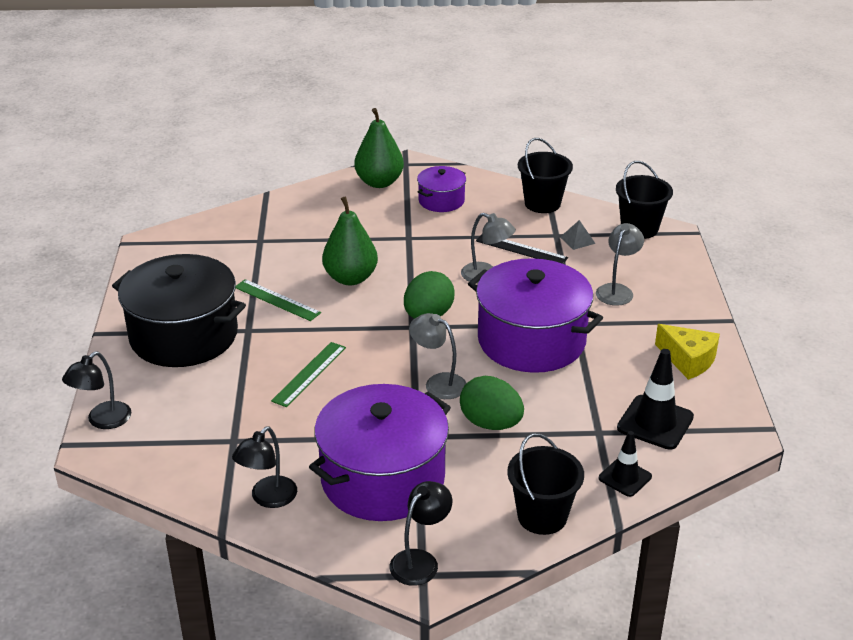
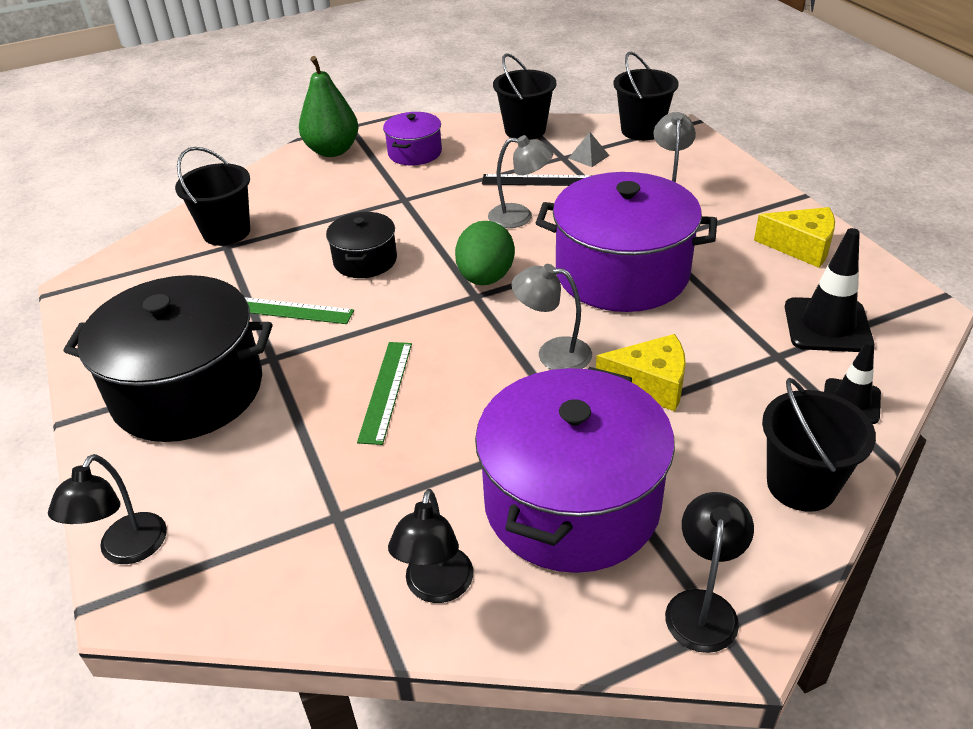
camera: 20 degrees left, 5 degrees up
(265, 229) = (226, 232): none -> black bucket
(350, 278) = (365, 260): green pear -> black pot
(490, 423) = (650, 384): green egg -> yellow cheese

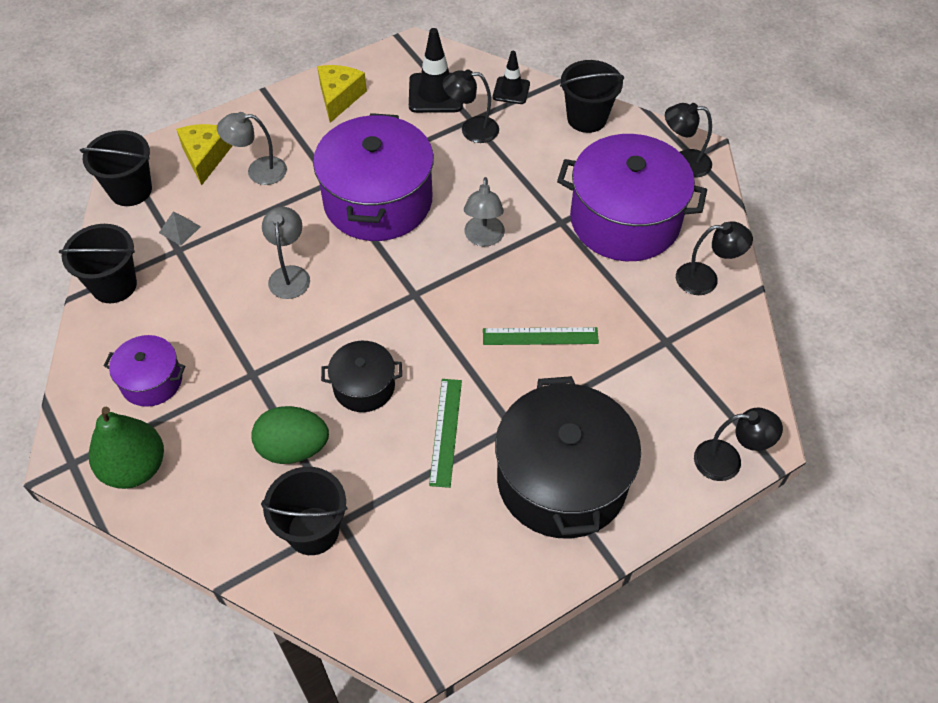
camera: 100 degrees left, 15 degrees up
(485, 278) = (389, 290): green egg -> green egg (293, 448)
(537, 180) = (223, 266): black ruler -> none
(650, 384) = (510, 184): yellow cheese -> yellow cheese (205, 157)
(756, 355) = (471, 129): none -> black lamp

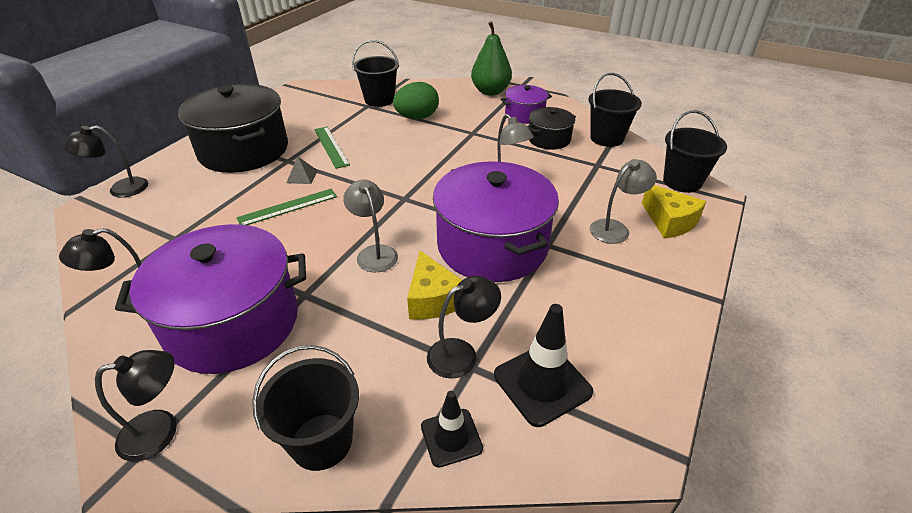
camera: 150 degrees right, 15 degrees down
(179, 229) = (613, 174): grey pyramid -> grey pyramid (302, 176)
(339, 97) = (637, 326): yellow cheese -> yellow cheese (433, 299)
(364, 386) = (399, 148): black pot -> black pot (549, 139)

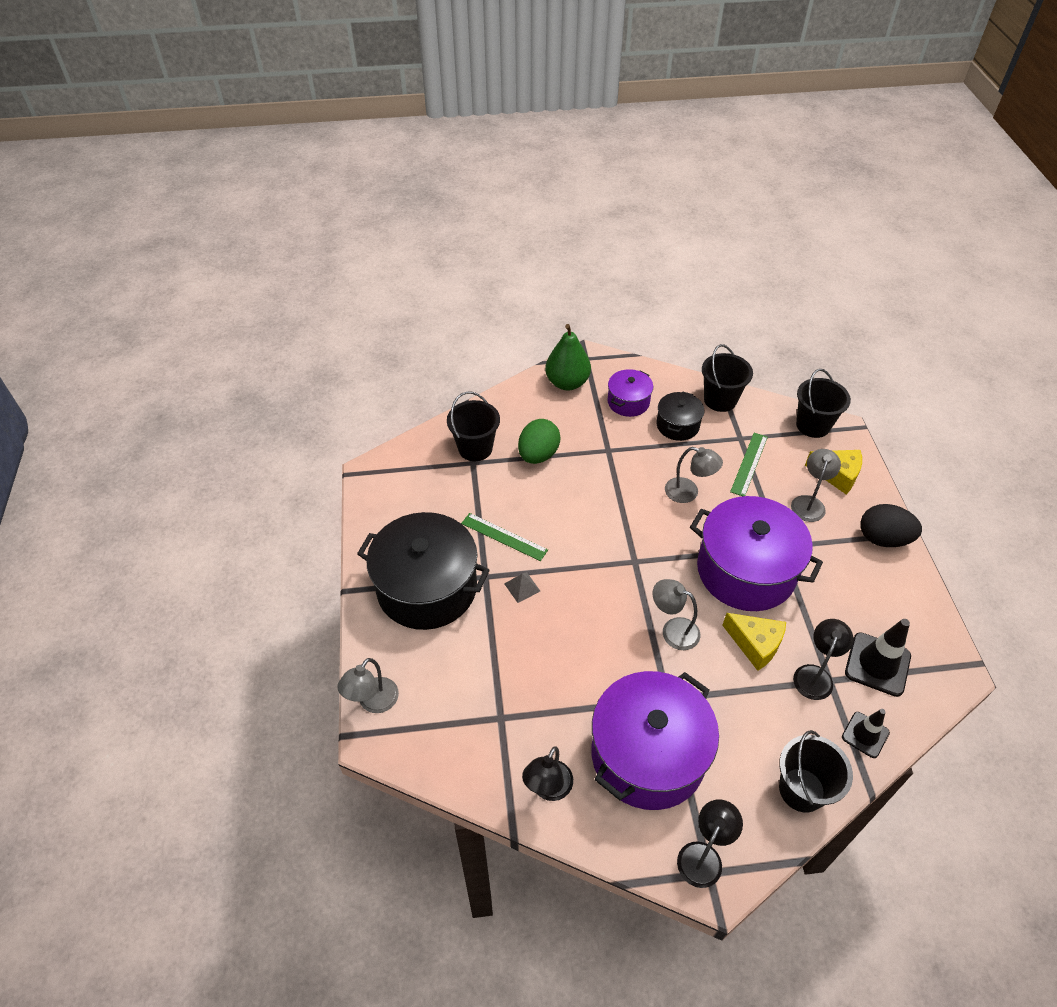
camera: 35 degrees left, 10 degrees up
(120, 189) = (373, 702): black lamp -> grey lamp
(288, 207) = (553, 627): green ruler -> green ruler (749, 464)
(669, 287) = (883, 539): none -> black egg

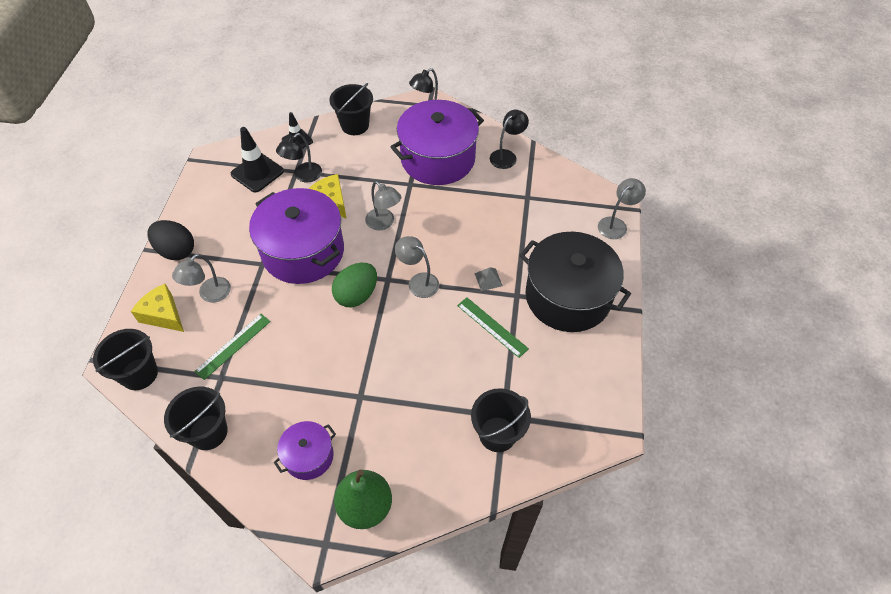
camera: 165 degrees left, 5 degrees up
(538, 455) = (433, 408): green egg -> green egg (356, 295)
(677, 425) = (273, 409): black pot -> none
(688, 493) = (308, 330): grey lamp -> grey lamp (418, 281)

